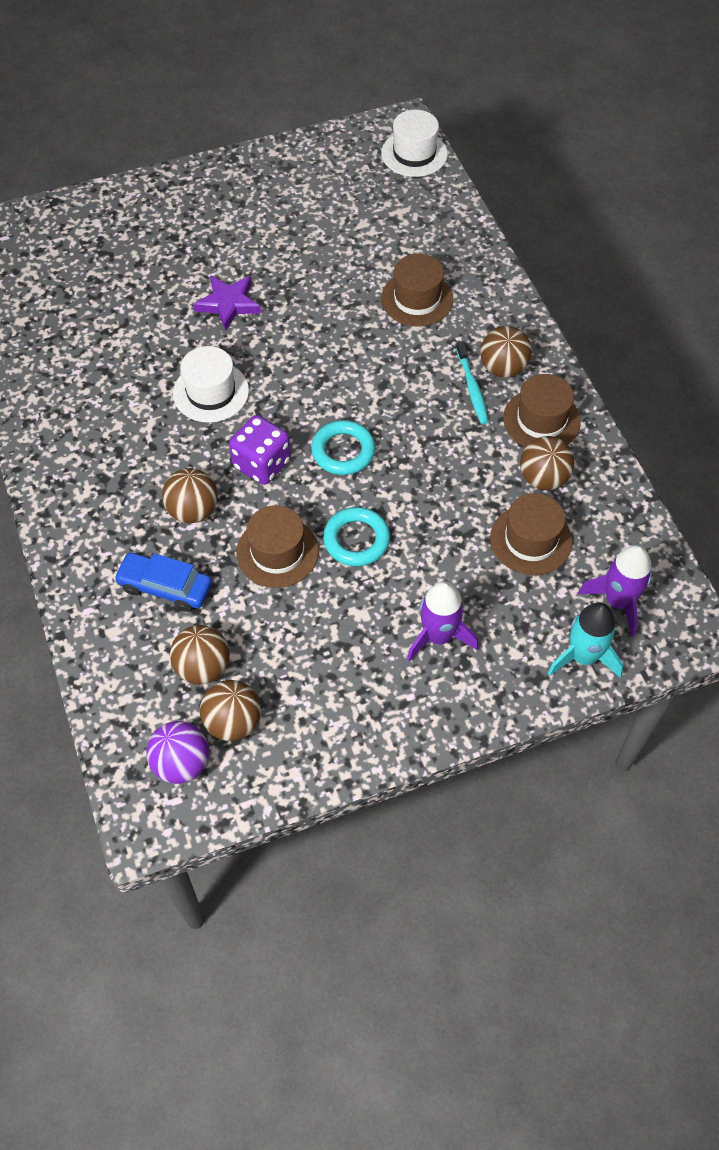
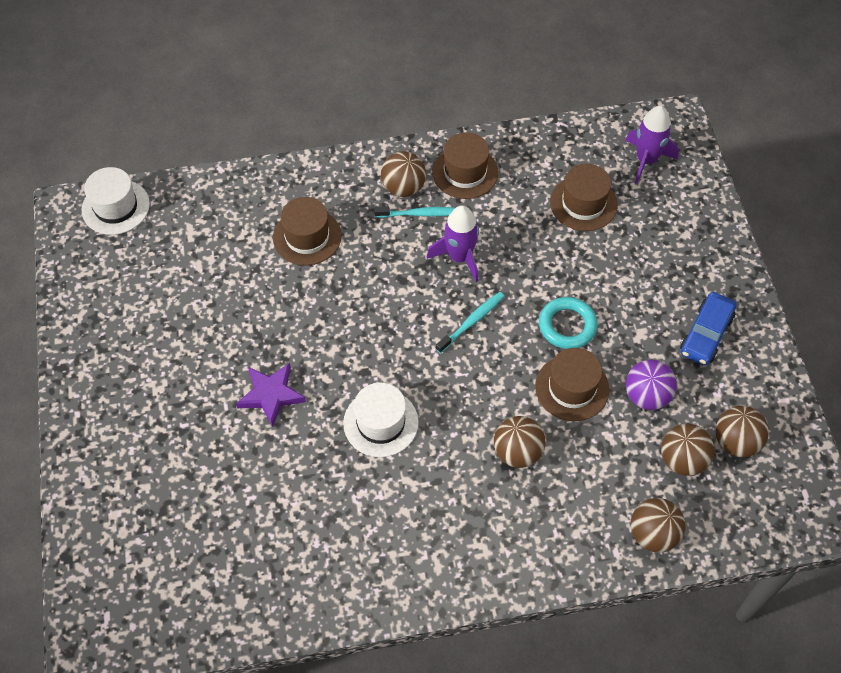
camera: 80 degrees left, 0 degrees up
(165, 587) = (598, 483): blue car -> blue car (706, 334)
(181, 763) = (771, 485): purple ball -> purple ball (646, 396)
(262, 464) = (474, 389): purple dice -> none
(343, 451) = (471, 322): turquoise ring -> turquoise toothbrush
(438, 636) = (666, 282): purple rocket -> purple rocket (459, 257)
(543, 478) = (524, 183): brown ball -> brown ball (653, 534)
(583, 656) = (692, 192): turquoise rocket -> none

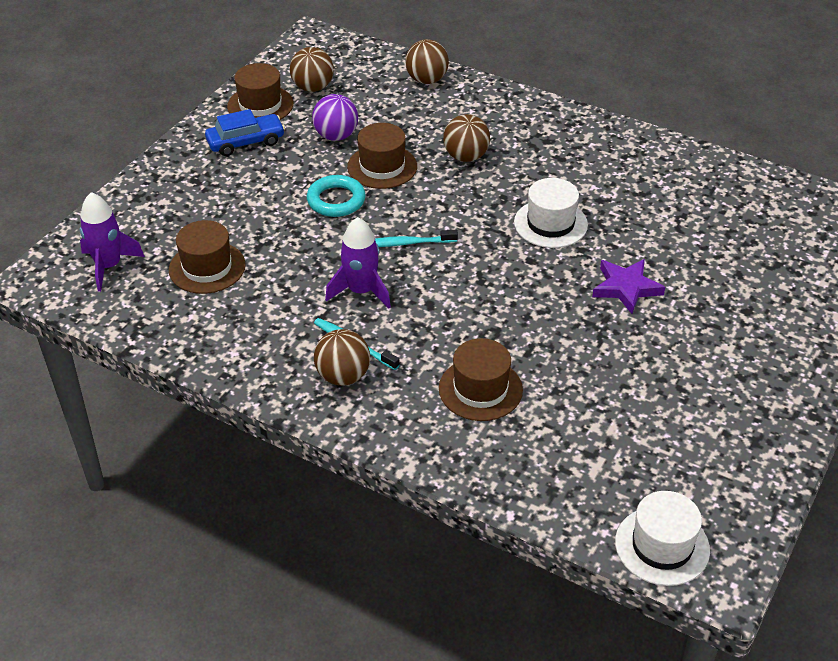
camera: 140 degrees left, 15 degrees down
(465, 172) = (271, 354): brown hat -> brown hat (260, 105)
(682, 460) = (359, 98): brown ball -> none

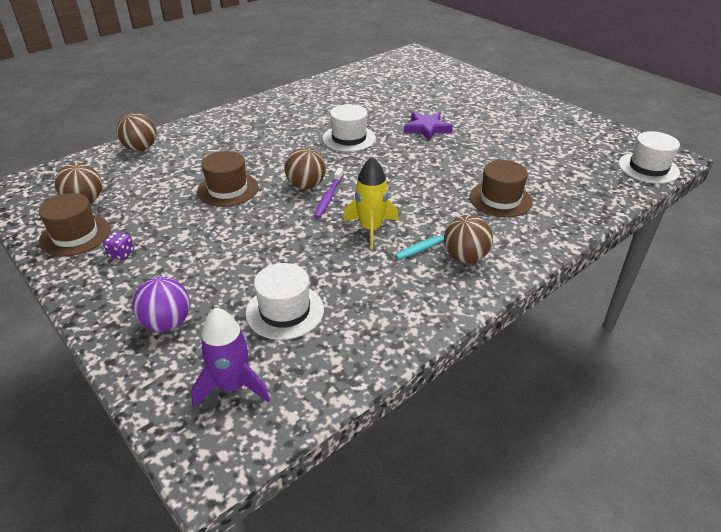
camera: 70 degrees left, 5 degrees down
(207, 267) = (285, 311): brown hat -> white hat
(246, 142) = (121, 254): blue car -> purple dice
(336, 136) = (165, 203): purple ball -> purple ball (167, 323)
(336, 200) = (250, 219): turquoise ring -> none
(361, 291) = (371, 229): purple rocket -> yellow rocket
(407, 243) = (329, 197): turquoise toothbrush -> purple toothbrush
(466, 157) = (250, 152): brown ball -> brown ball (306, 186)

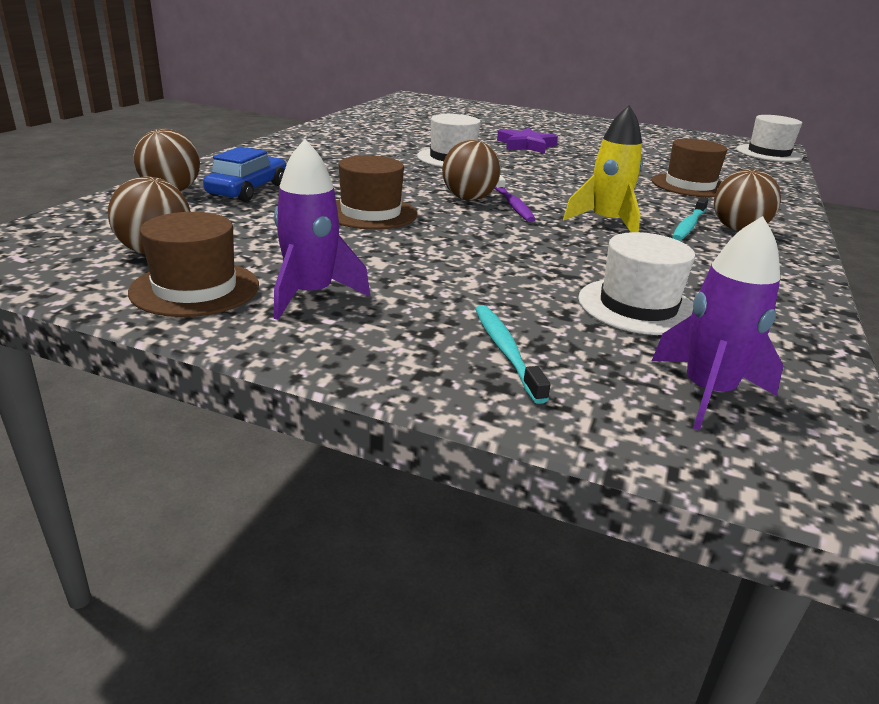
camera: 30 degrees left, 10 degrees down
(121, 254) = (310, 295): purple dice -> purple rocket
(167, 323) = (506, 351): purple ball -> turquoise toothbrush
(182, 154) = (248, 190): none -> blue car

